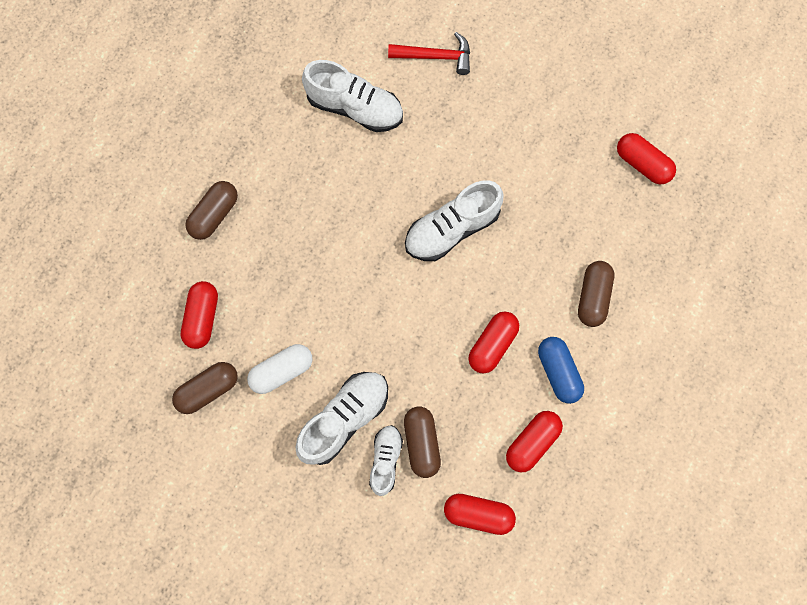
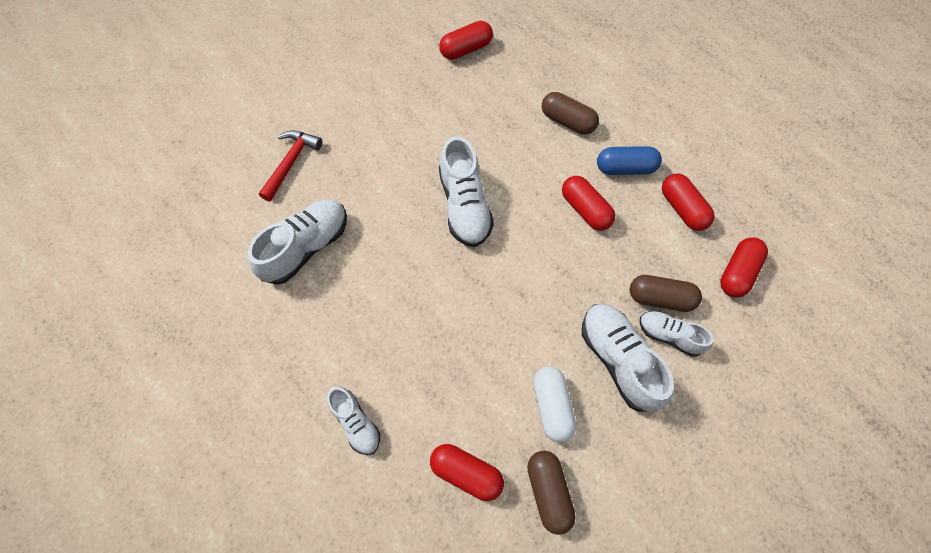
camera: 70 degrees left, 10 degrees down
(215, 215) = (356, 423): brown capsule -> white shoe

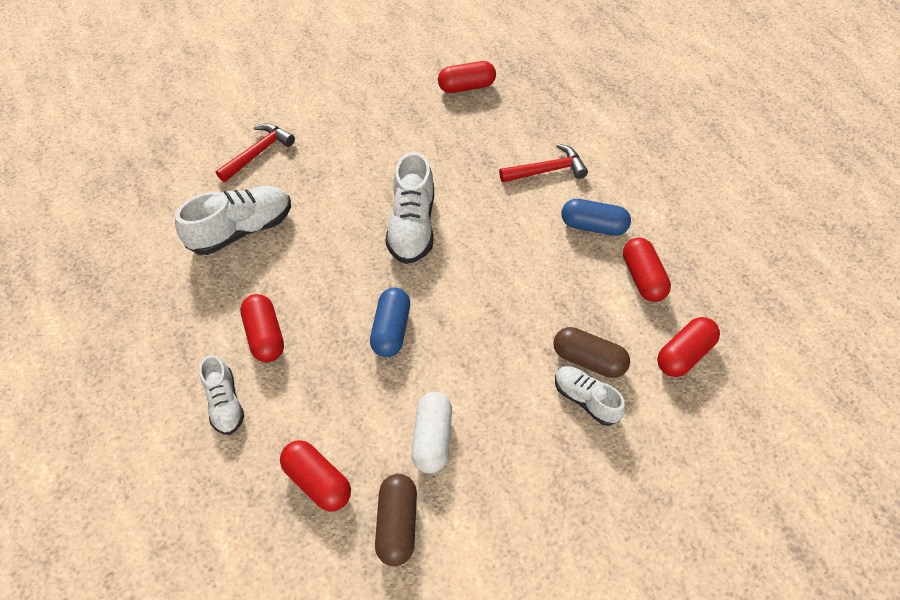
camera: 15 degrees right, 10 degrees down
(481, 313) = (391, 330): none -> blue capsule
(567, 121) = (547, 170): brown capsule -> red hammer
(585, 209) = (536, 256): red capsule -> red capsule (265, 335)
(618, 360) = (521, 410): white shoe -> none

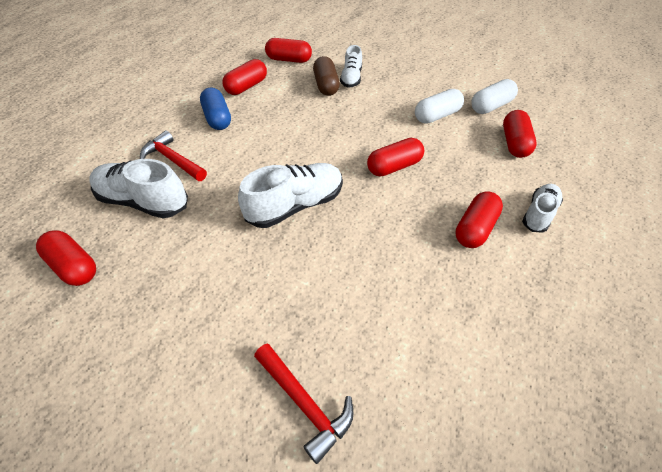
camera: 125 degrees left, 5 degrees down
(242, 230) = (411, 326): white shoe -> white shoe (143, 201)
(258, 153) = (304, 403): red hammer -> red hammer turned 135 degrees counterclockwise
(391, 330) = (394, 166): blue capsule -> red capsule
(397, 524) = (491, 106): brown capsule -> white capsule

